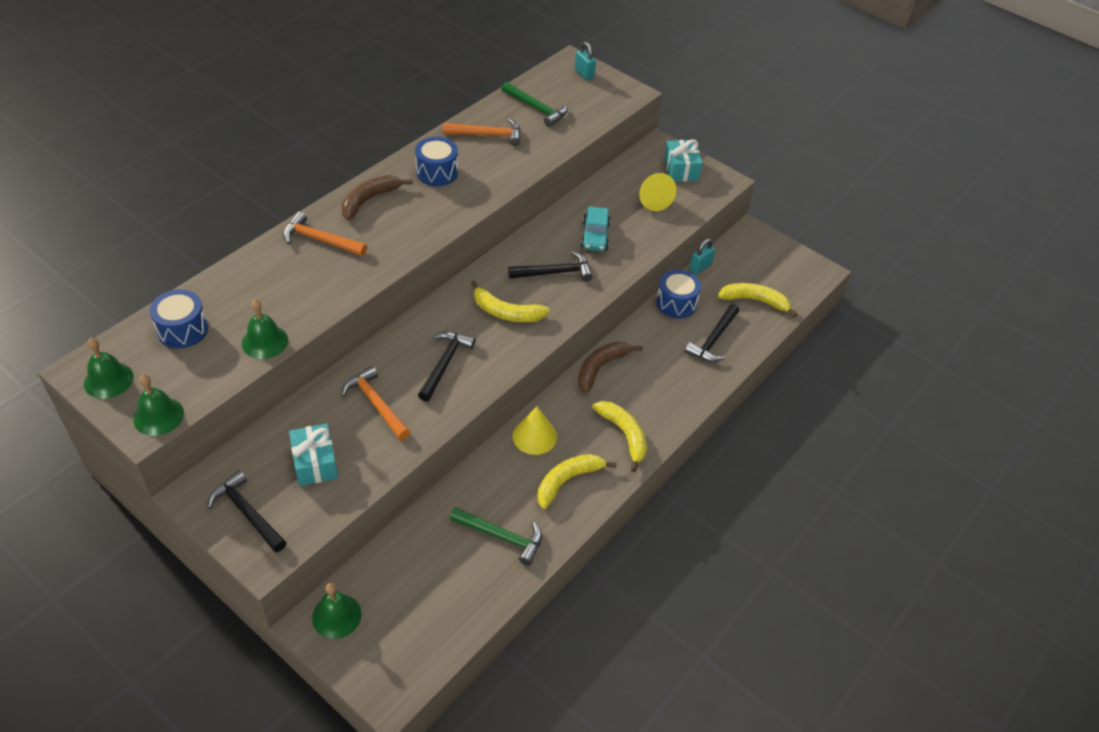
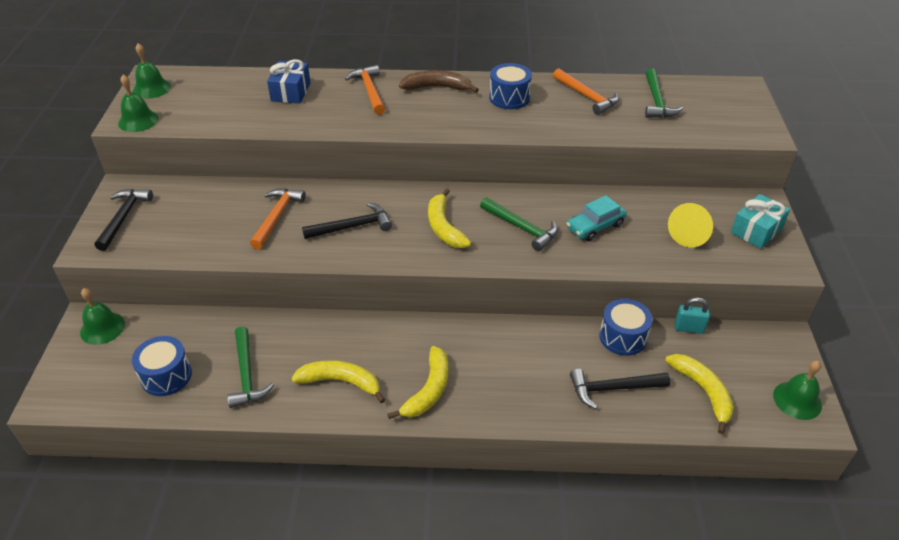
camera: 55 degrees right, 5 degrees down
(182, 330) = (222, 88): blue drum -> blue drum (166, 376)
(254, 288) = (291, 92): none -> blue gift
(265, 341) = (246, 122): green bell -> green bell (797, 400)
(315, 463) = (194, 221): turquoise gift -> none
(534, 436) = (368, 334): yellow cone -> none
(555, 272) = (521, 228): black hammer -> green hammer
(584, 74) = (740, 100): turquoise padlock -> none
(601, 367) = (487, 331): brown banana -> none

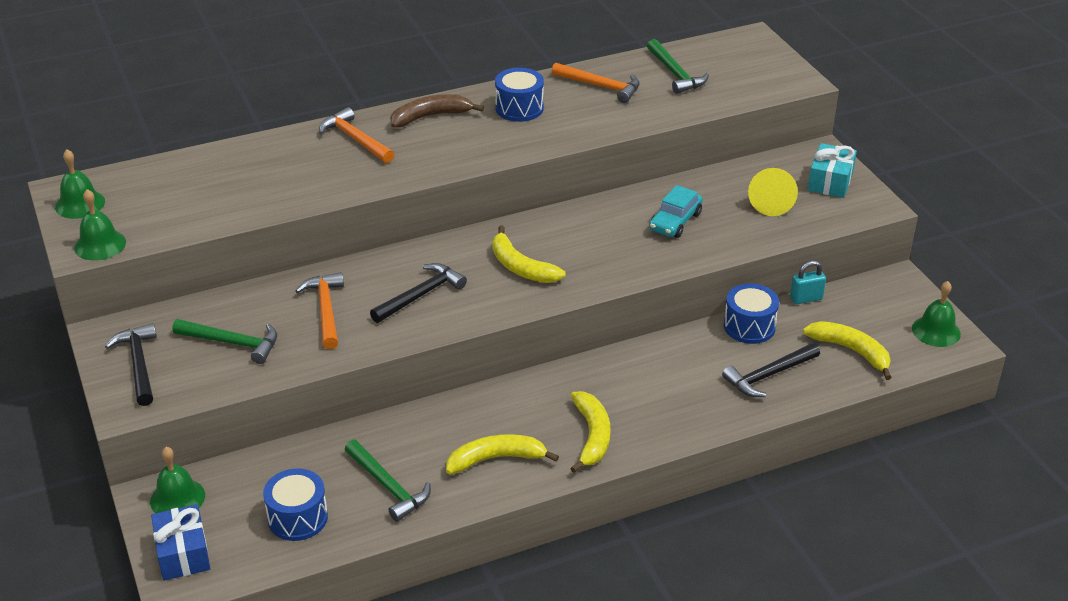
camera: 25 degrees left, 5 degrees down
(291, 92) = (262, 164): blue gift -> blue gift (183, 553)
(521, 228) = (602, 244): green hammer -> green hammer (232, 343)

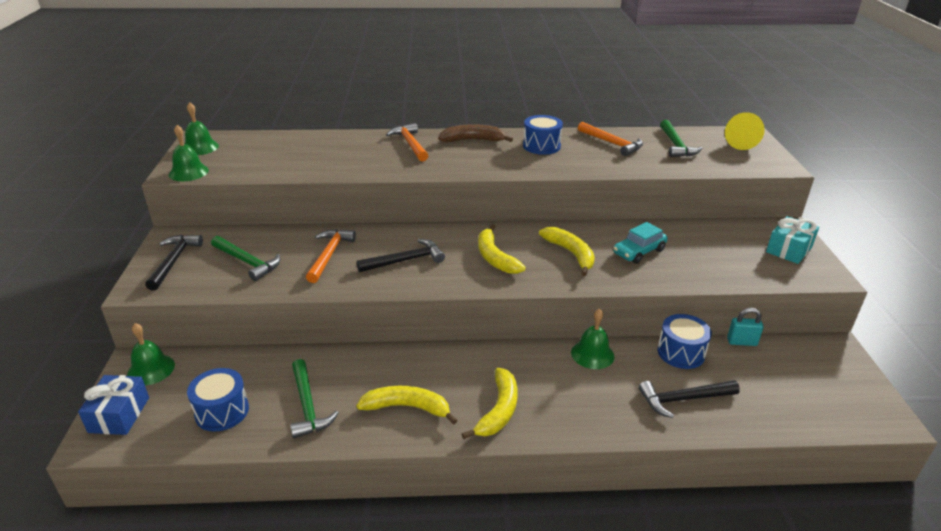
camera: 20 degrees right, 5 degrees down
(771, 203) = (729, 255): yellow cone -> yellow cone (742, 143)
(851, 351) = (772, 397): yellow banana -> yellow banana (571, 254)
(936, 331) = (864, 400): green bell -> green bell (592, 354)

